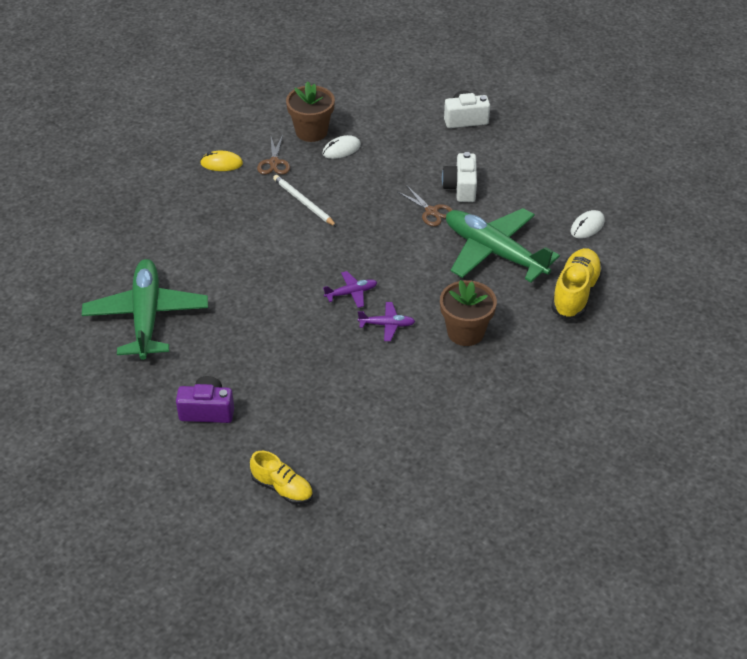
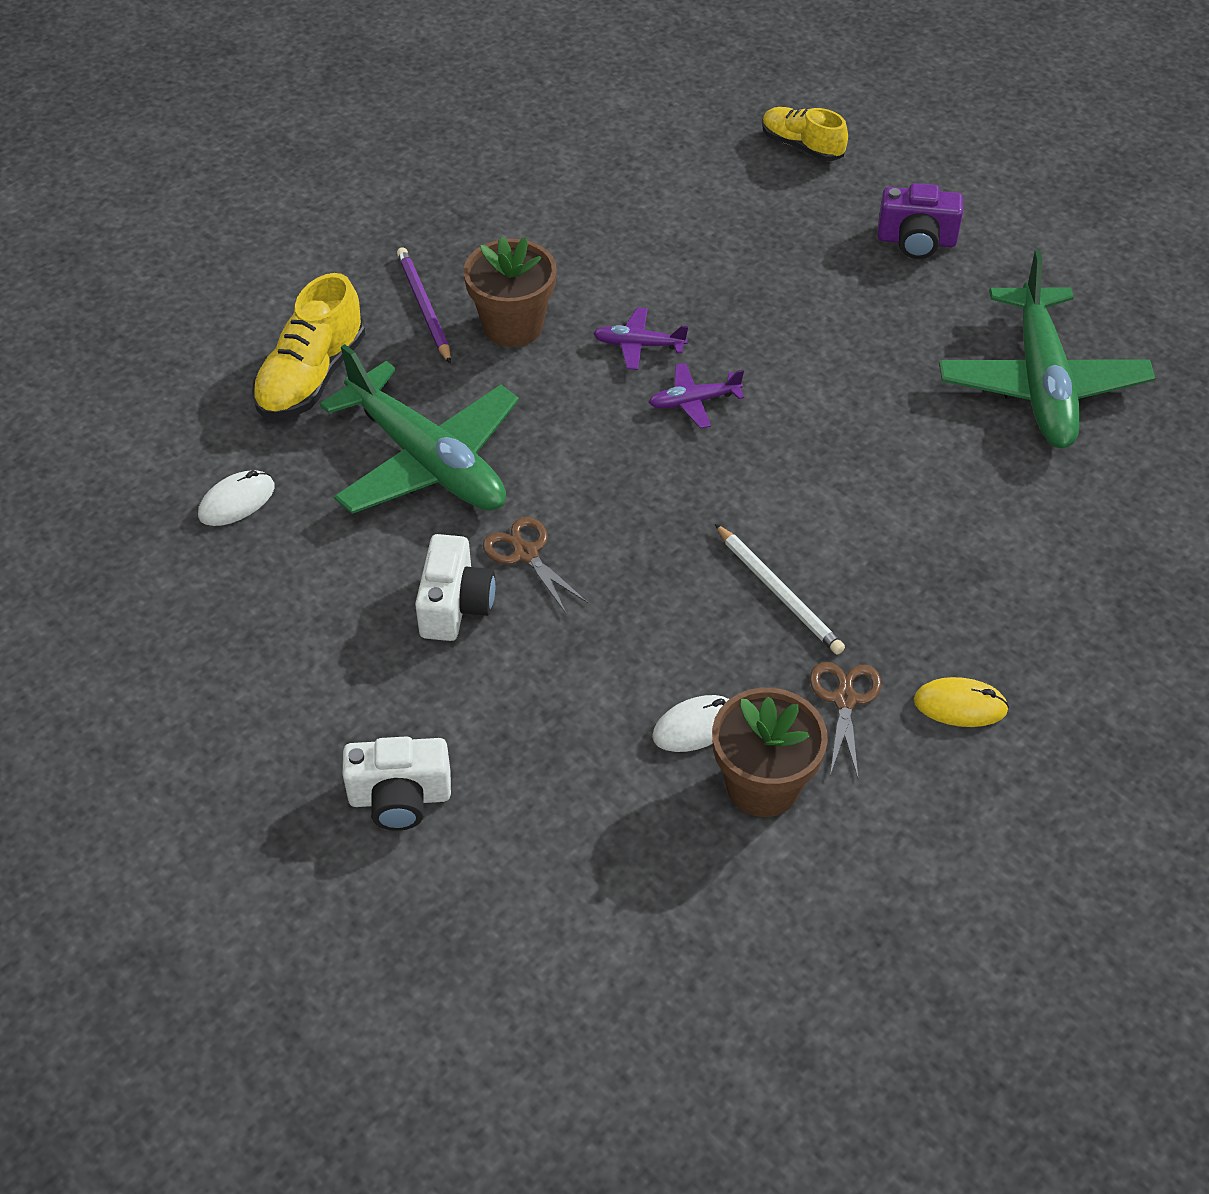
camera: 175 degrees left, 5 degrees up
(524, 341) = (424, 307): none -> purple pencil

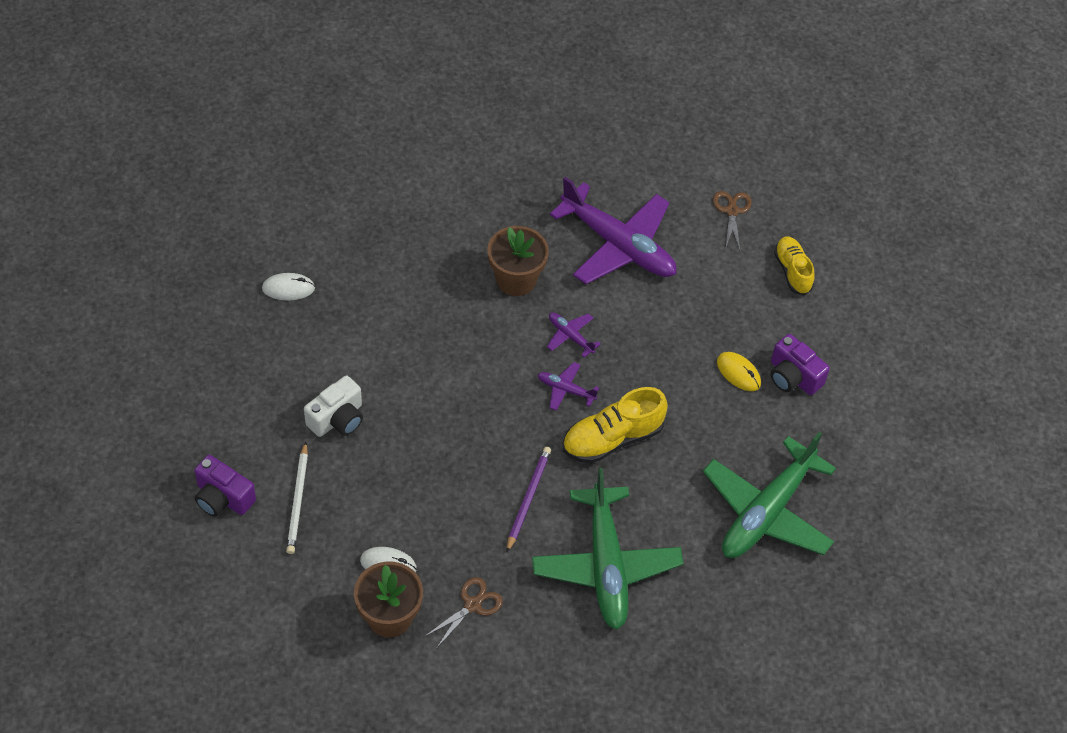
camera: 35 degrees right, 5 degrees up
(311, 377) = (386, 241): yellow shoe -> yellow shoe (612, 439)
(400, 798) = (223, 498): white camera -> purple camera
(424, 307) = (481, 237): purple pencil -> purple pencil (528, 498)
(427, 461) = (398, 329): green plane -> green plane (606, 565)
(525, 553) = (397, 415): brown scissors -> brown scissors (732, 211)
(592, 226) = (618, 245): none -> purple plane
(779, 592) = (499, 526): white pencil -> white pencil (298, 501)
(960, 705) = (525, 650): yellow mouse -> yellow mouse (738, 373)

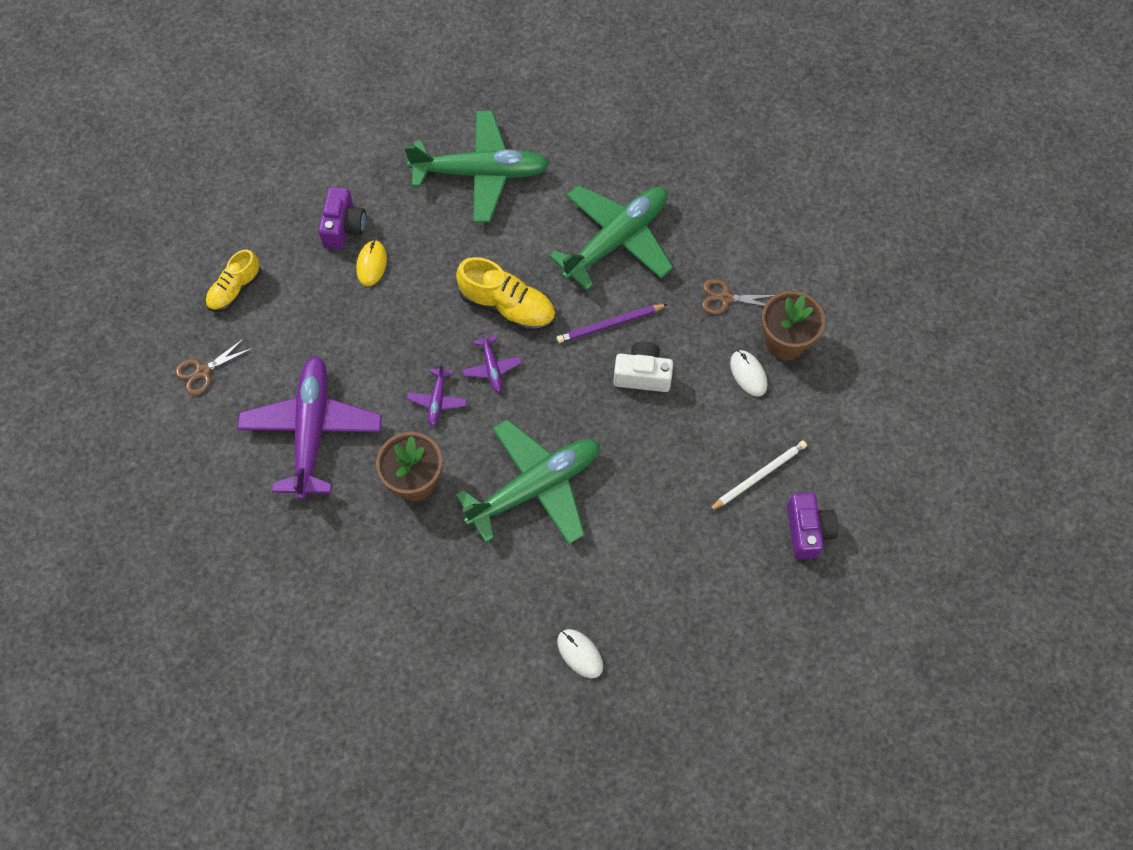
camera: 125 degrees left, 10 degrees up
(337, 419) = (665, 507): white camera -> white camera (642, 375)
(437, 349) = (535, 487): none -> green plane

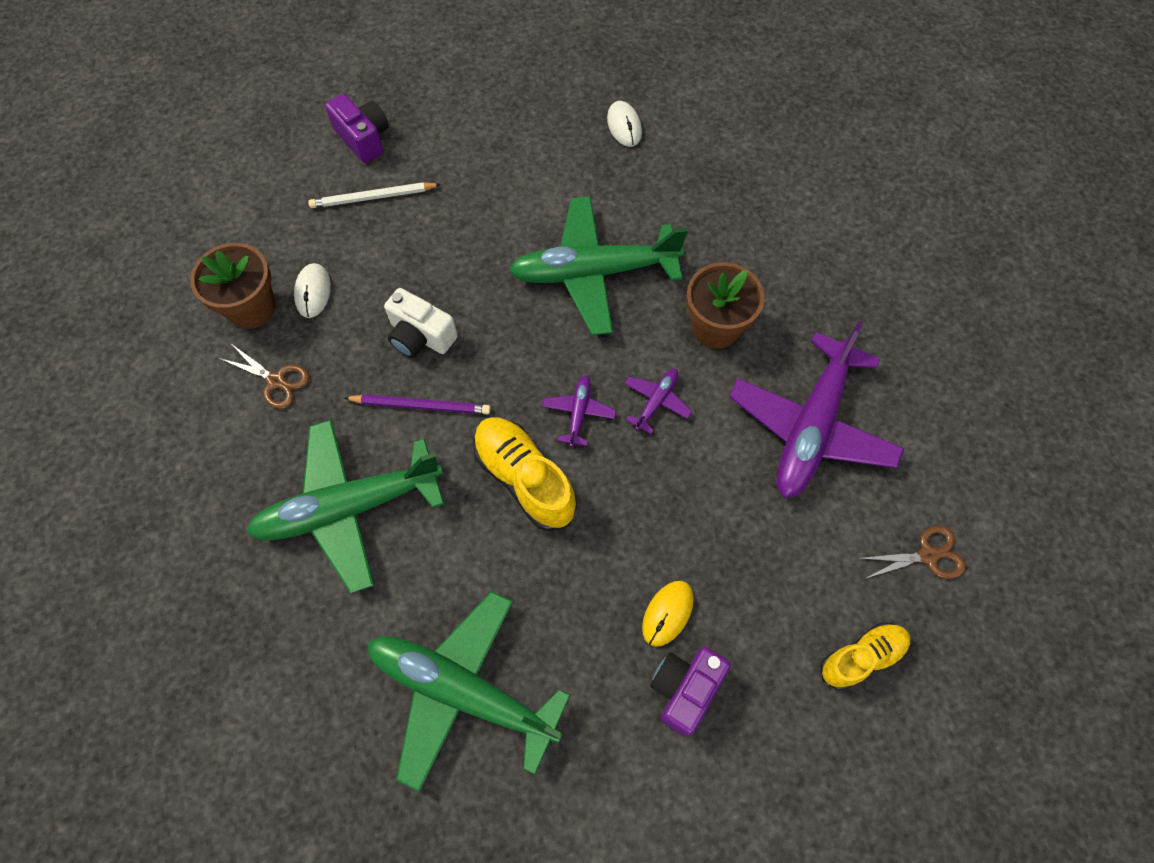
camera: 155 degrees left, 0 degrees up
(807, 531) = (363, 138): purple camera -> purple camera turned 120 degrees clockwise

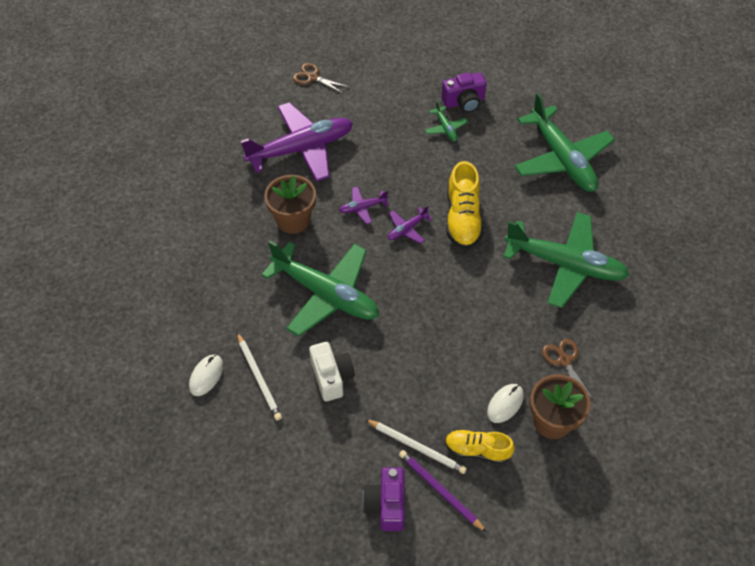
camera: 140 degrees left, 10 degrees down
(420, 336) = (459, 328): white camera -> white camera (331, 377)
(421, 406) = (488, 289): purple pencil -> purple pencil (440, 490)
(575, 155) = (259, 378): none -> white pencil
(667, 613) = (445, 128): yellow mouse -> green plane
(861, 657) = (381, 68): yellow shoe -> yellow shoe (477, 450)

